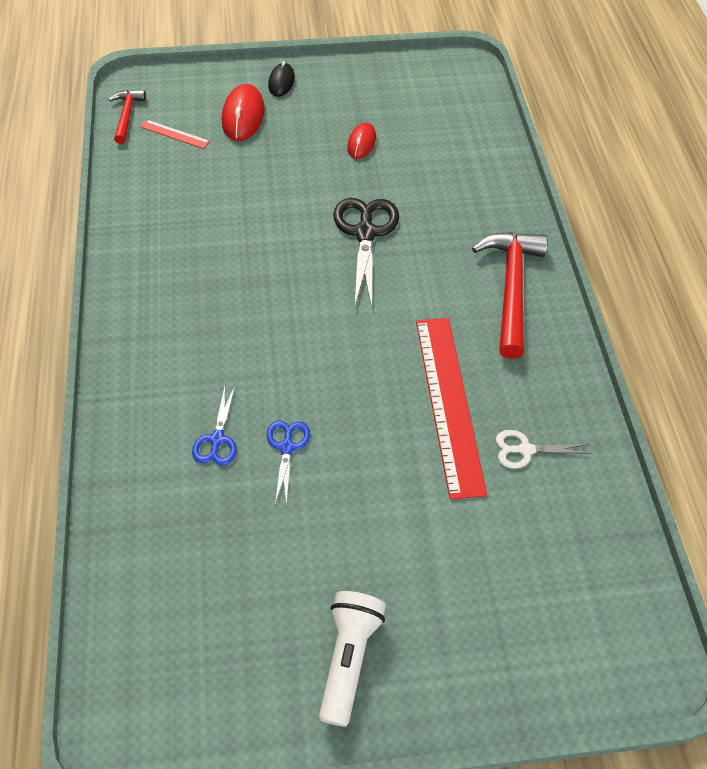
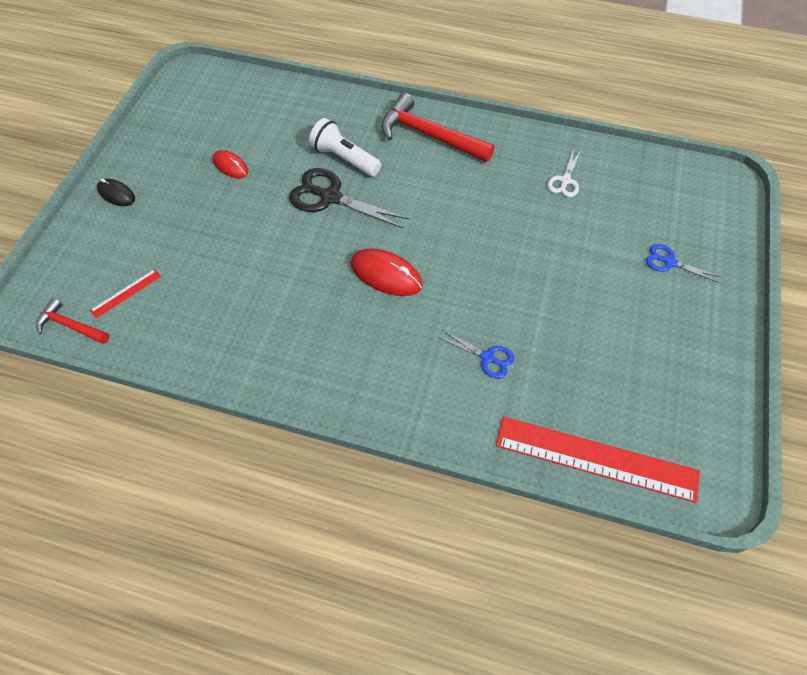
camera: 65 degrees left, 5 degrees up
(243, 116) = (140, 235): red mouse -> red mouse (386, 275)
(287, 447) = (512, 313): blue scissors -> blue scissors (669, 262)
(348, 658) = (690, 331): white flashlight -> white flashlight (345, 158)
(449, 403) = (512, 206): red ruler -> red ruler (596, 458)

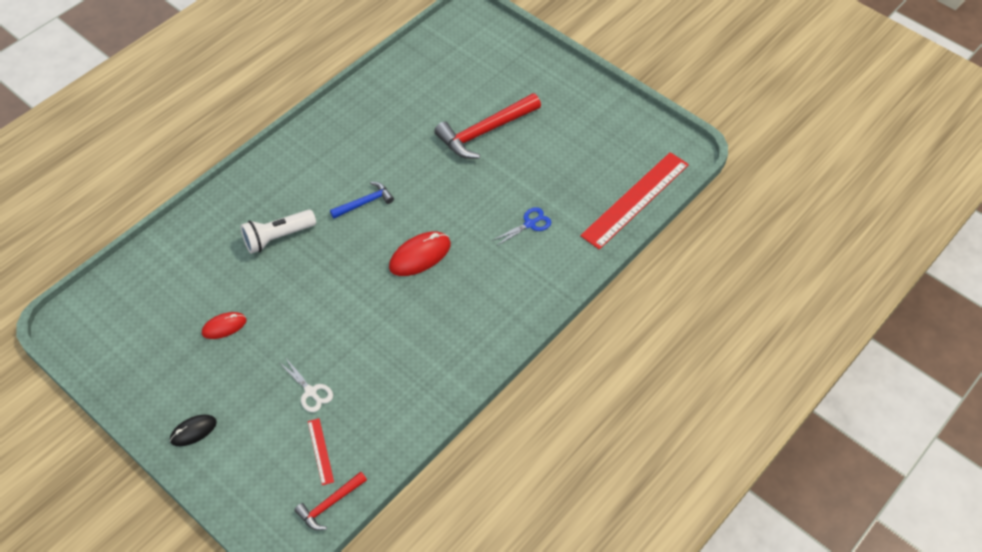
camera: 65 degrees left, 5 degrees down
(330, 197) = (314, 264): black scissors -> none
(423, 203) = (364, 203): none -> blue hammer
(429, 135) = (295, 168): red hammer -> red hammer (485, 131)
(565, 180) = (404, 104): white scissors -> white scissors (311, 392)
(669, 262) = (515, 84): blue scissors -> none

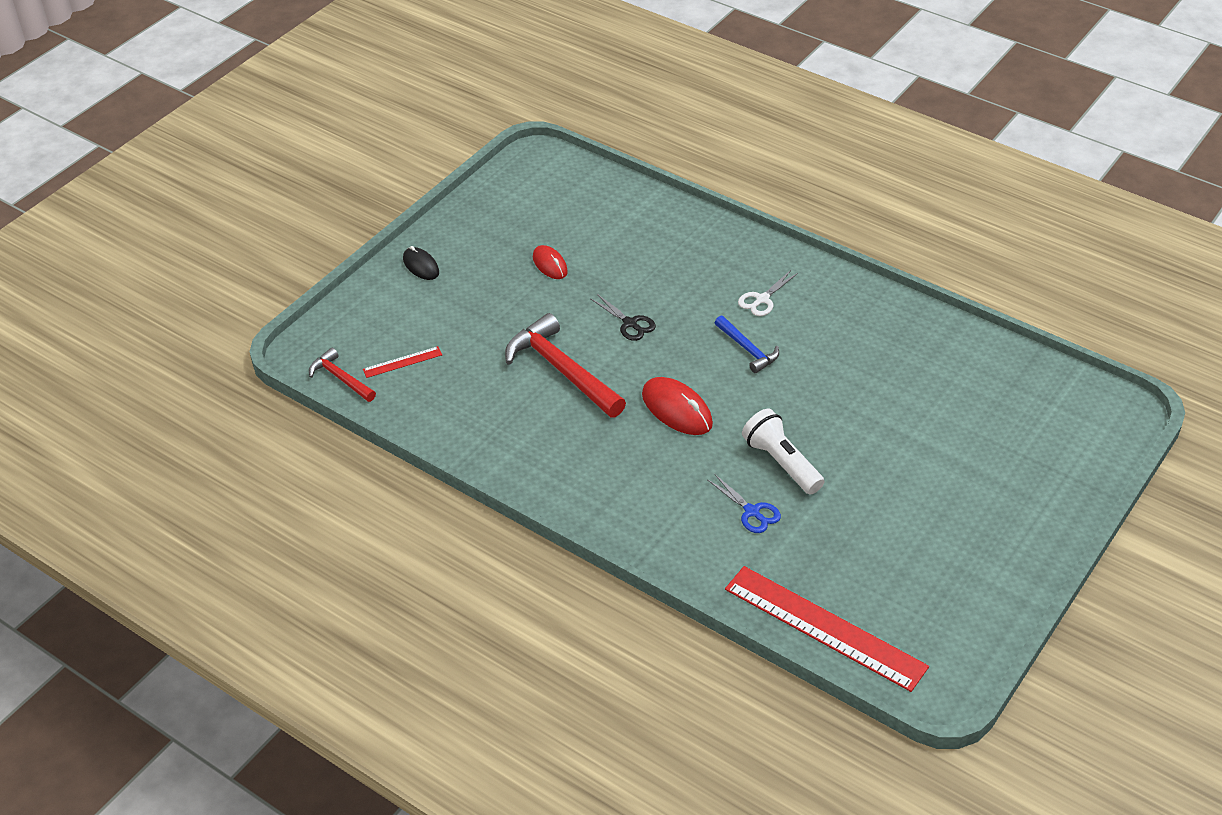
camera: 85 degrees right, 10 degrees down
(278, 237) = (678, 284): white flashlight -> white flashlight (781, 463)
(311, 392) = (474, 343): white scissors -> white scissors (762, 299)
(315, 276) = (630, 323): none -> black scissors
(485, 131) = (902, 450): red hammer -> red hammer (562, 370)

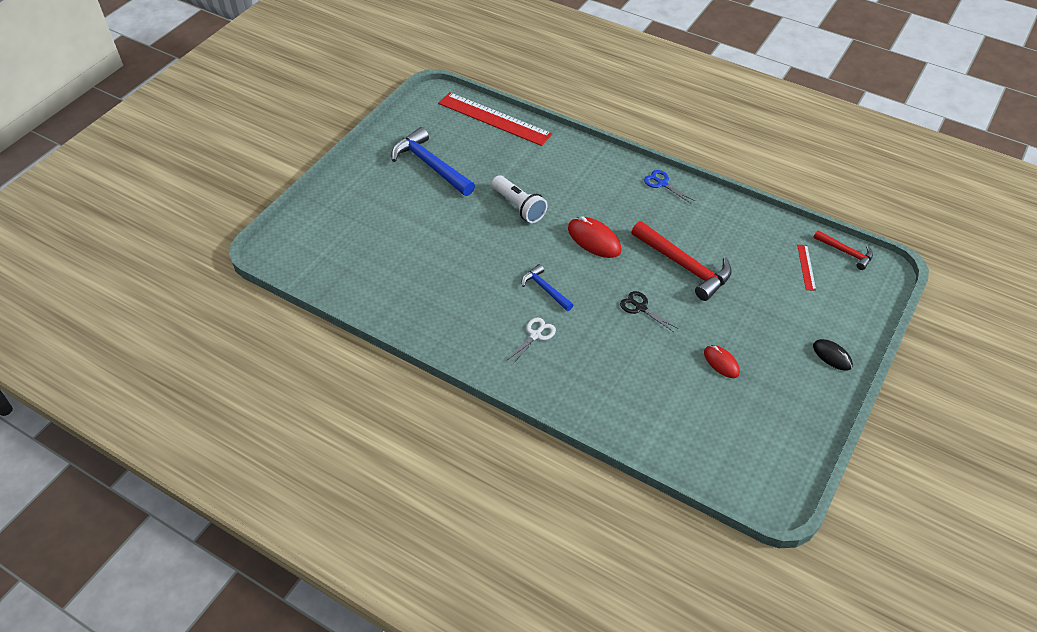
camera: 175 degrees right, 5 degrees up
(402, 362) = (806, 267): red ruler -> red ruler turned 60 degrees counterclockwise
(752, 512) = (537, 176): blue scissors -> blue scissors (662, 183)
(923, 539) = (431, 165): none -> blue hammer

